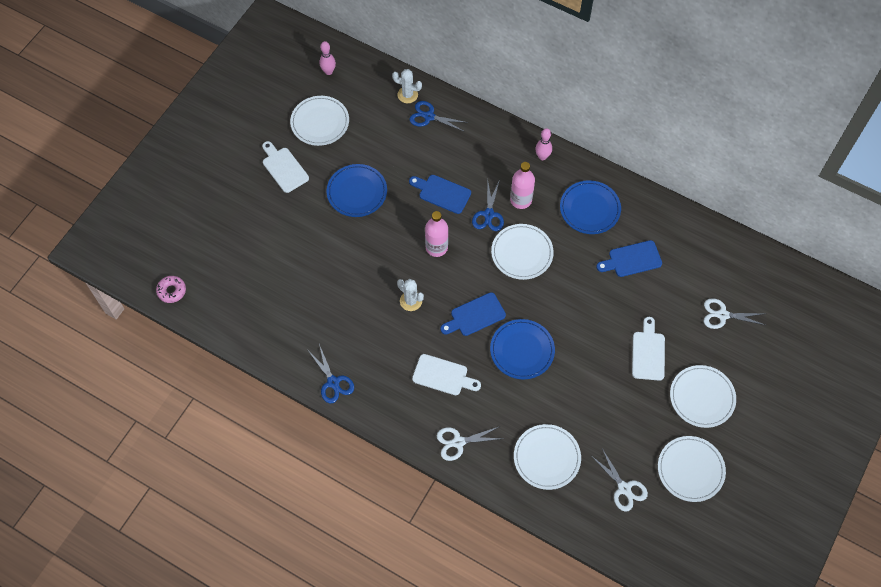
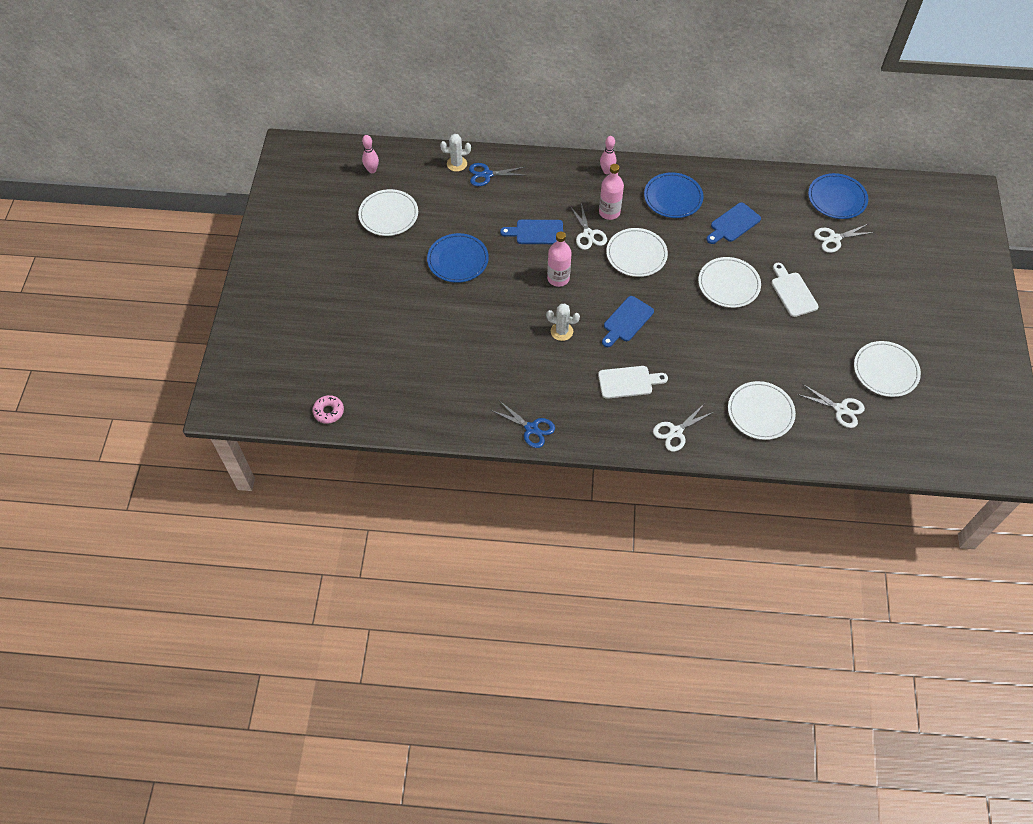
camera: 25 degrees left, 5 degrees down
(284, 168) = (377, 265): white cutting board -> none
(489, 214) = (588, 234): blue scissors -> white scissors
(522, 350) = (685, 333): blue plate -> blue plate (837, 198)
(702, 397) = (858, 309): white plate -> white plate (728, 284)

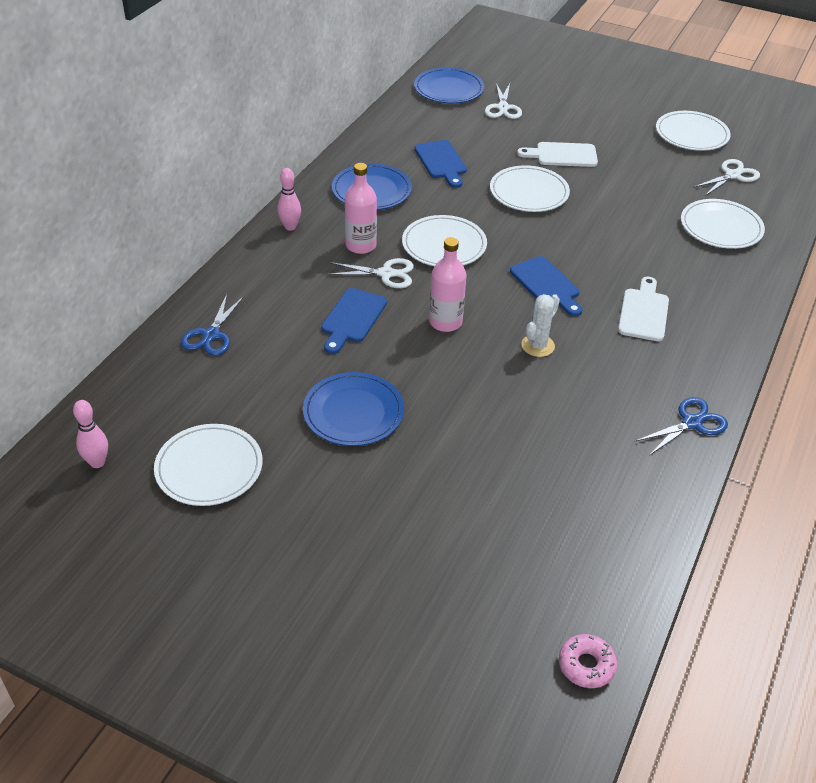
camera: 70 degrees left, 15 degrees down
(457, 164) = (165, 360): white cactus -> none
(676, 432) = (732, 297): white scissors -> none

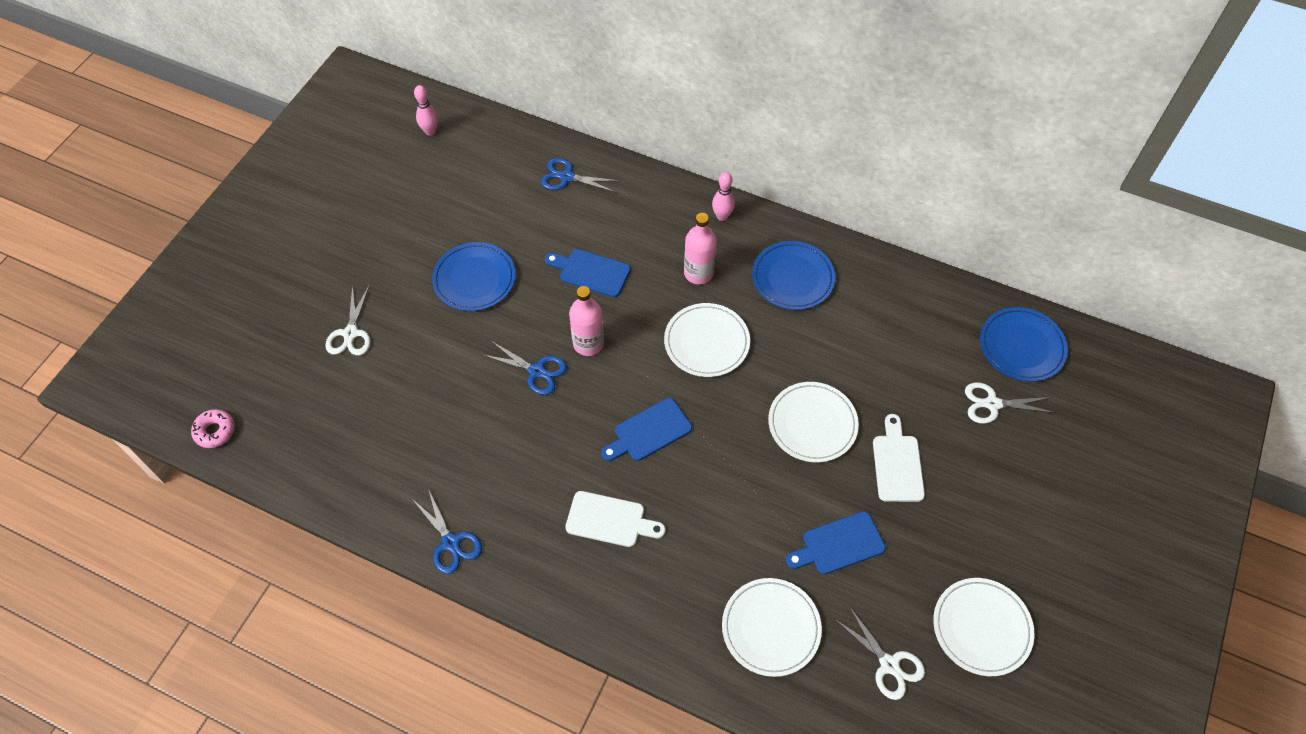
camera: 90 degrees right, 15 degrees up
(209, 468) = (421, 194): white plate -> none
(386, 274) = (656, 295): white scissors -> white scissors (351, 333)
(441, 162) = (858, 339): blue cutting board -> blue cutting board (839, 544)
(480, 360) = (536, 371): none -> blue scissors
(538, 346) = (557, 418): white cactus -> none

